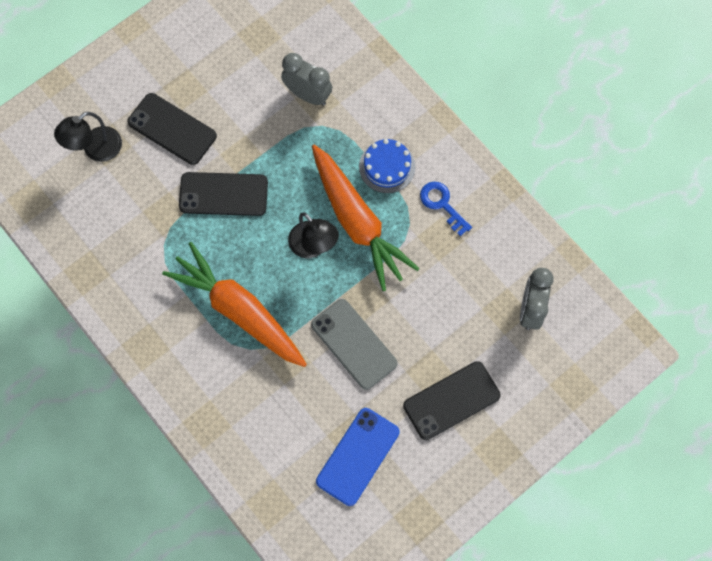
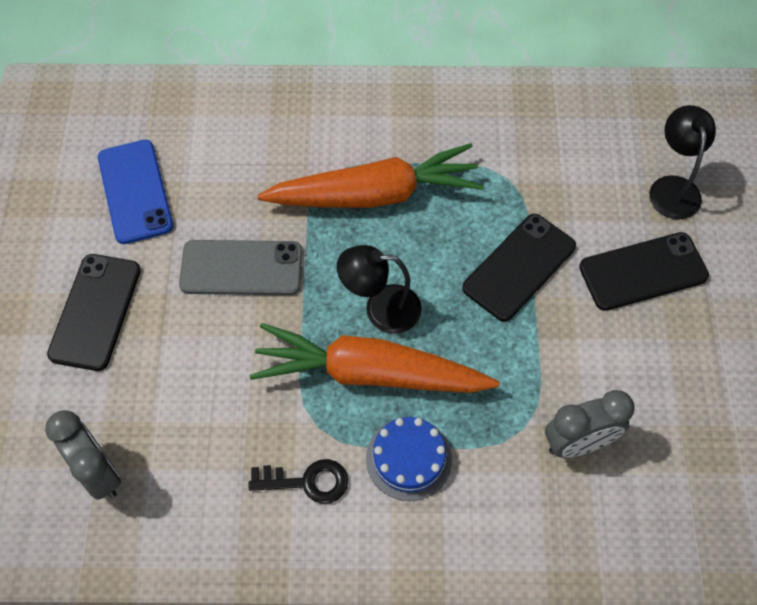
camera: 130 degrees right, 10 degrees down
(442, 205) = (307, 481): blue key -> black key

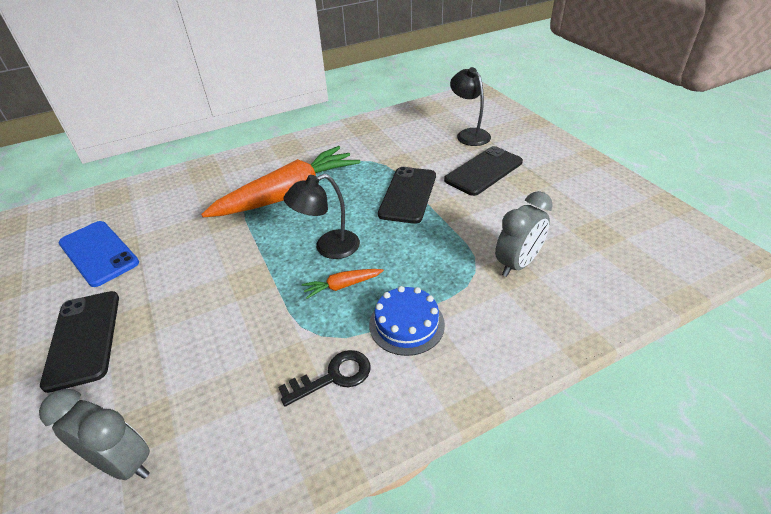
camera: 25 degrees left, 20 degrees down
(241, 268) = (207, 264): grey phone -> none
(369, 373) = (342, 286): orange carrot -> orange carrot, size x0.40

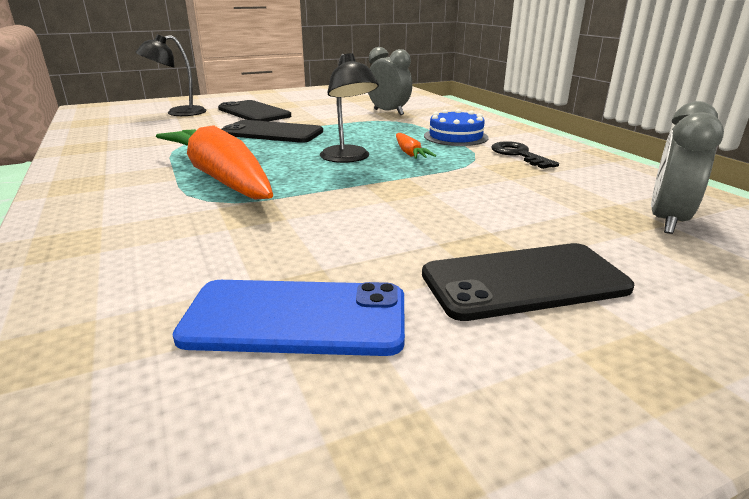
camera: 90 degrees left, 15 degrees down
(98, 253) = (296, 318): blue phone -> blue phone turned 45 degrees clockwise

